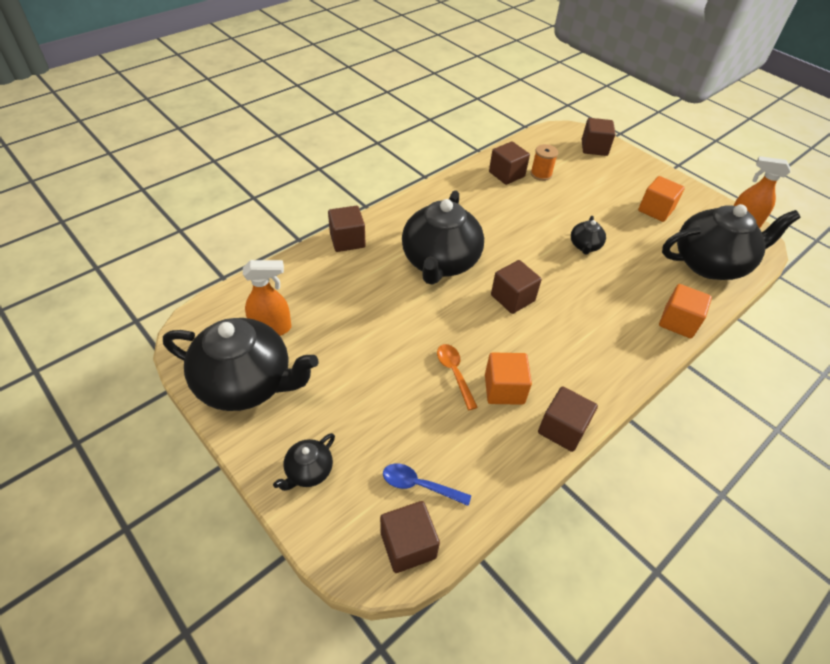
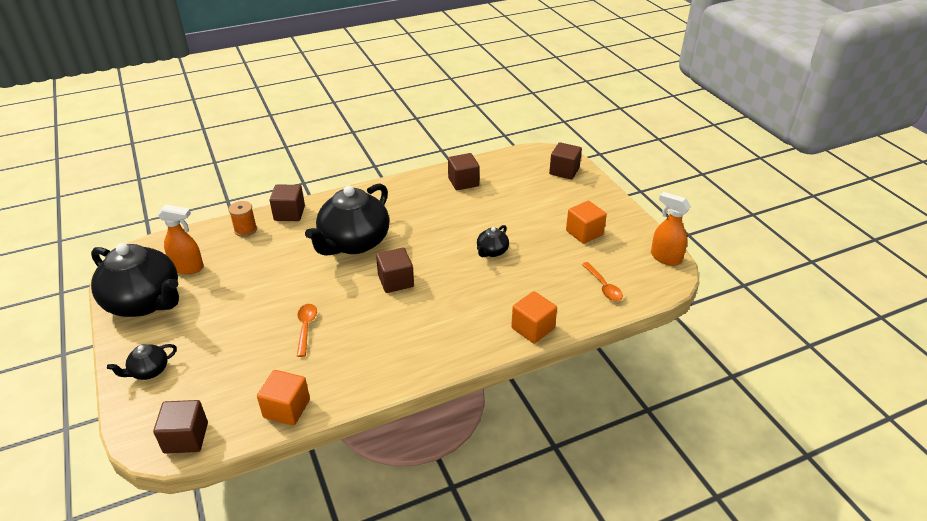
camera: 20 degrees right, 10 degrees down
(419, 485) = (222, 400): blue spoon -> none
(504, 389) = (338, 348): orange cube -> orange cube (286, 408)
(541, 174) = (495, 186): orange spool -> orange spool (245, 230)
(562, 429) = (365, 387): brown cube -> none
(710, 263) = (603, 286): black teapot -> orange spoon

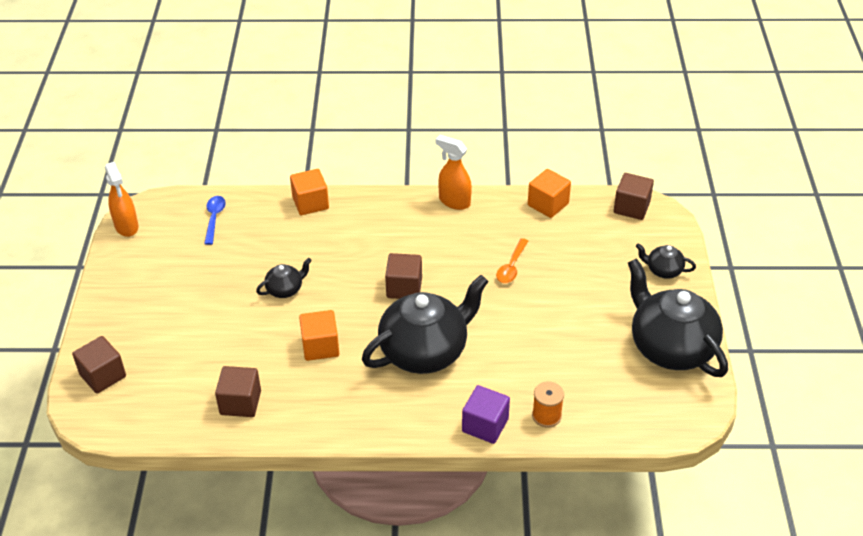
camera: 155 degrees left, 5 degrees up
(149, 371) = (663, 270): black teapot -> black teapot turned 150 degrees counterclockwise
(188, 268) = (622, 379): orange spray bottle -> orange spray bottle (454, 201)
(289, 213) = (485, 425): brown cube -> purple cube
(584, 233) = (172, 280): orange cube -> orange cube (320, 346)
(603, 286) = (214, 218): orange spoon -> blue spoon

